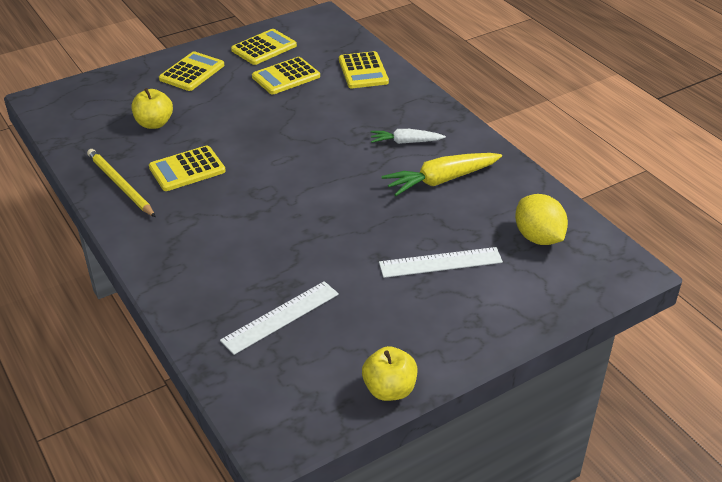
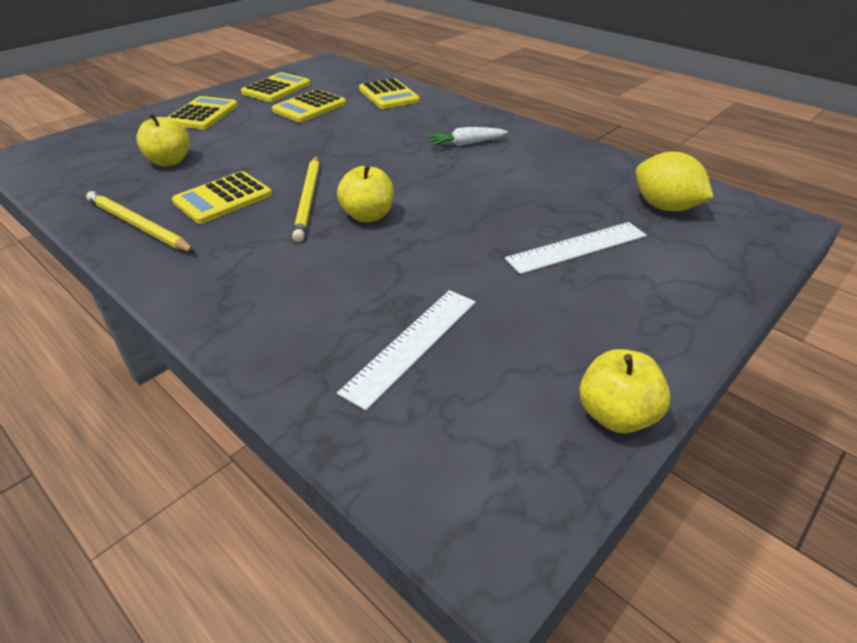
camera: 15 degrees left, 0 degrees up
(252, 181) = (308, 199): none -> yellow pencil
(292, 205) = (368, 216): none -> yellow apple
(441, 180) = (524, 171): yellow carrot -> none

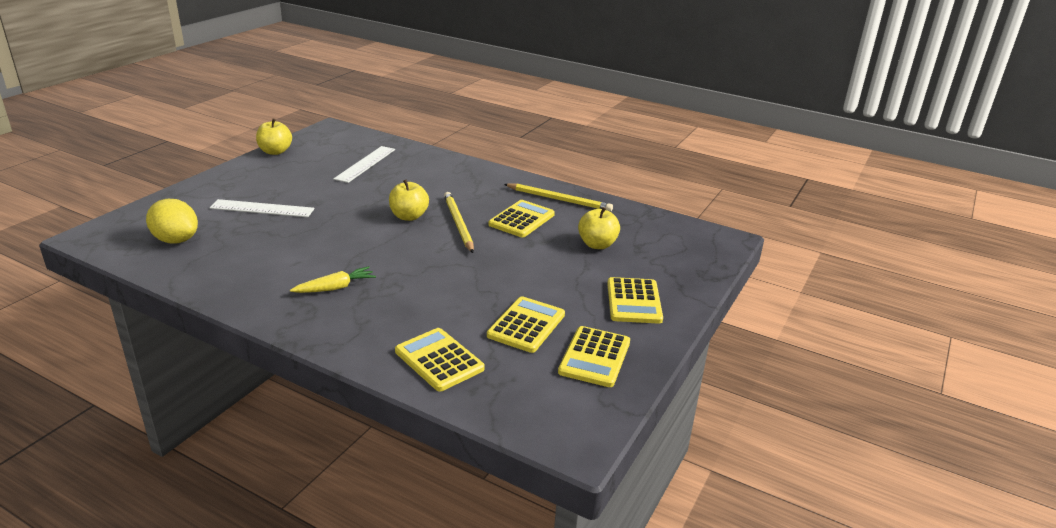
camera: 165 degrees right, 10 degrees down
(465, 144) = (335, 288): white carrot -> yellow carrot
(577, 247) = (262, 208): white ruler -> white ruler turned 45 degrees clockwise

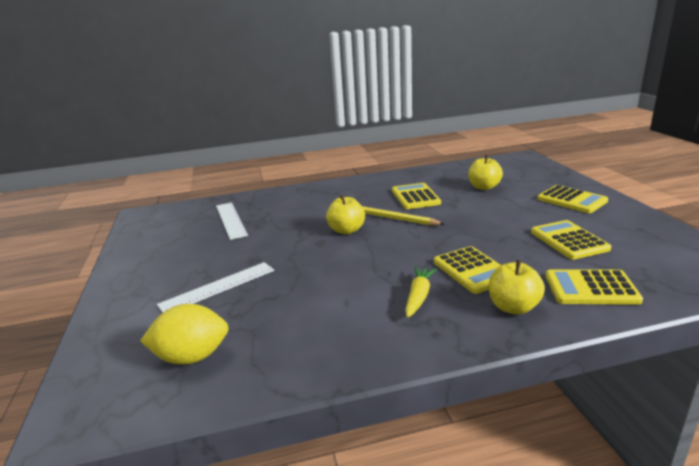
camera: 40 degrees left, 5 degrees down
(275, 152) = (127, 248): yellow apple -> yellow apple (513, 307)
(559, 199) = (406, 179): yellow pencil -> none
(594, 357) = (635, 233): yellow calculator -> yellow calculator (472, 270)

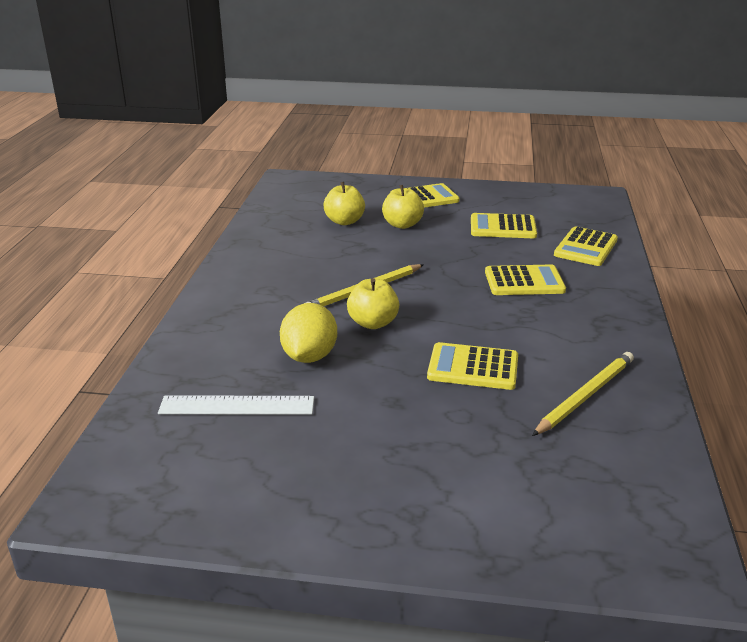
camera: 70 degrees left, 5 degrees up
(192, 357) = (598, 472): yellow lemon -> yellow lemon (309, 356)
(218, 287) = (450, 439): white ruler -> none
(299, 333) = (585, 396): none -> yellow pencil
(415, 197) = (324, 261): yellow calculator -> yellow calculator (473, 367)
(418, 296) = (554, 319): yellow carrot -> none
(513, 307) = (596, 284): yellow apple -> yellow apple (402, 225)

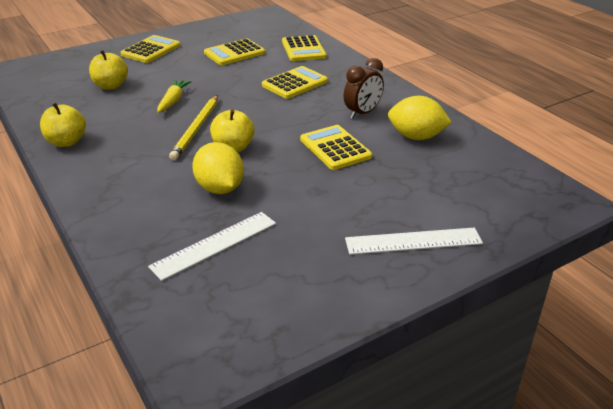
camera: 40 degrees left, 5 degrees up
(379, 255) = (173, 101): none -> yellow carrot
(402, 225) = (160, 74): yellow apple -> yellow apple (66, 142)
(419, 504) = (413, 241): none -> white ruler
(473, 367) = (335, 148): yellow calculator -> yellow calculator turned 90 degrees clockwise
(556, 343) = (362, 113): none -> brown clock
(585, 396) = (416, 137): yellow pencil -> yellow lemon

